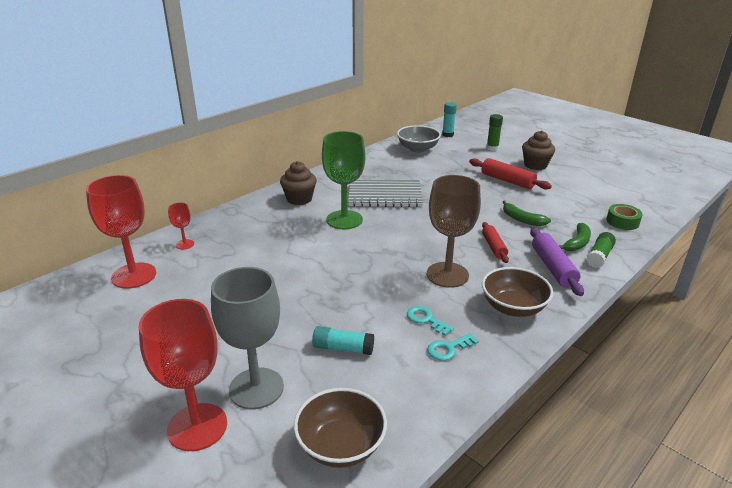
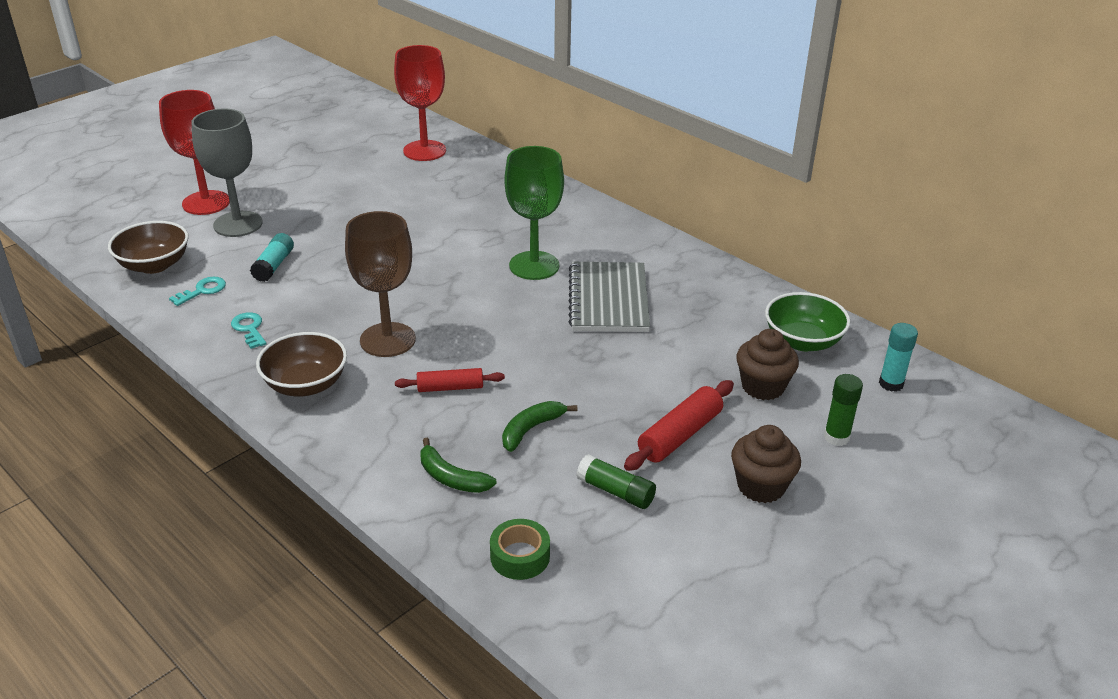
camera: 90 degrees right, 5 degrees up
(185, 244) = (481, 168): red goblet -> none
(299, 199) = (592, 231): brown cupcake -> brown cupcake (763, 387)
(417, 149) = (802, 341): grey bowl -> green bowl
(426, 319) = (303, 317): turquoise key -> turquoise key (202, 290)
(553, 268) = (386, 436): purple rolling pin -> none
(599, 256) = (409, 494): green glue stick -> green glue stick (616, 491)

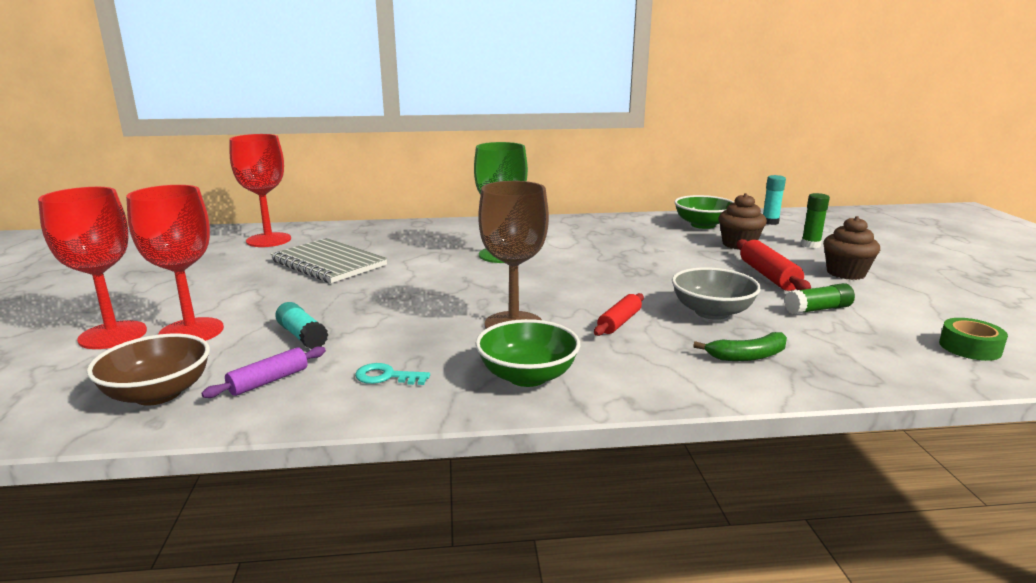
camera: 50 degrees left, 15 degrees down
(202, 290) = (269, 381): turquoise key -> purple rolling pin
(238, 224) = (191, 331): grey goblet -> red goblet
(306, 384) = (527, 376): brown bowl -> green bowl
(520, 556) = (877, 361): green tape -> green tape (969, 347)
(531, 429) = (712, 312): green banana -> grey bowl
(608, 299) = (582, 249): grey notebook -> grey notebook (328, 263)

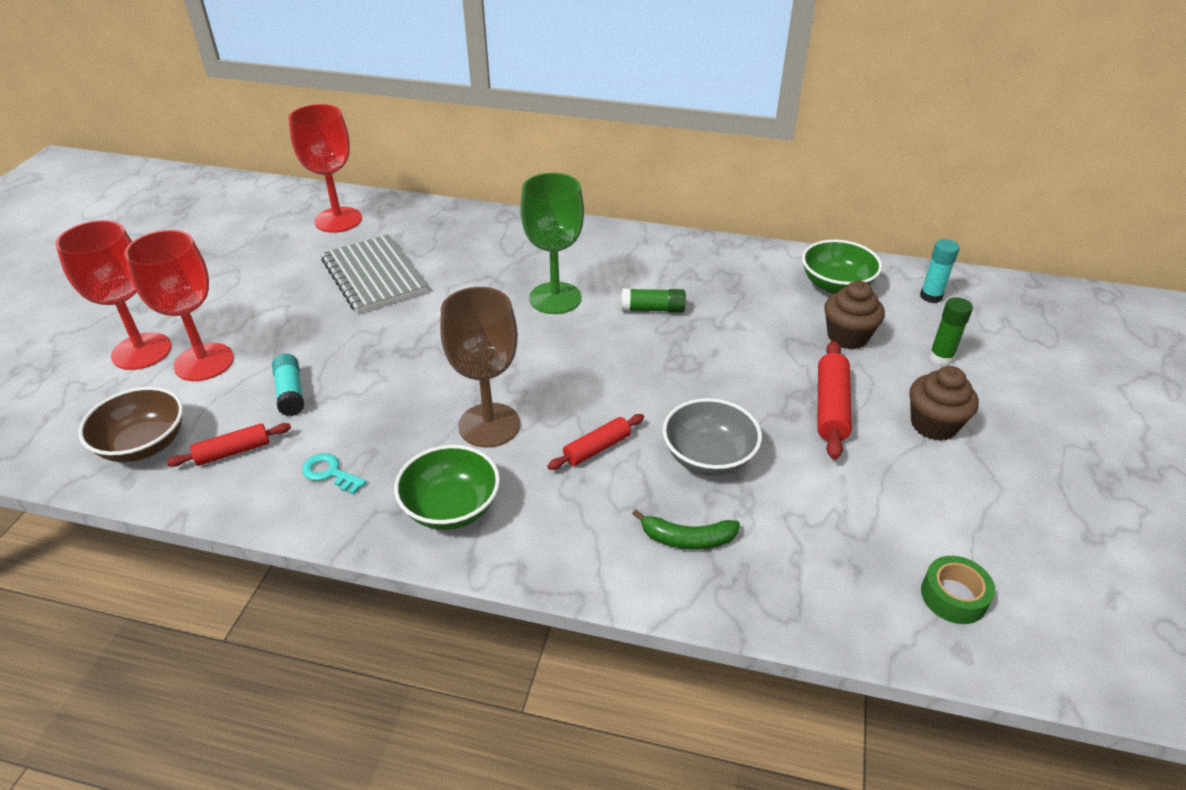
camera: 20 degrees right, 20 degrees up
(269, 381) = (233, 452): purple rolling pin -> red rolling pin
(818, 309) = (835, 483): green glue stick -> green glue stick (653, 309)

